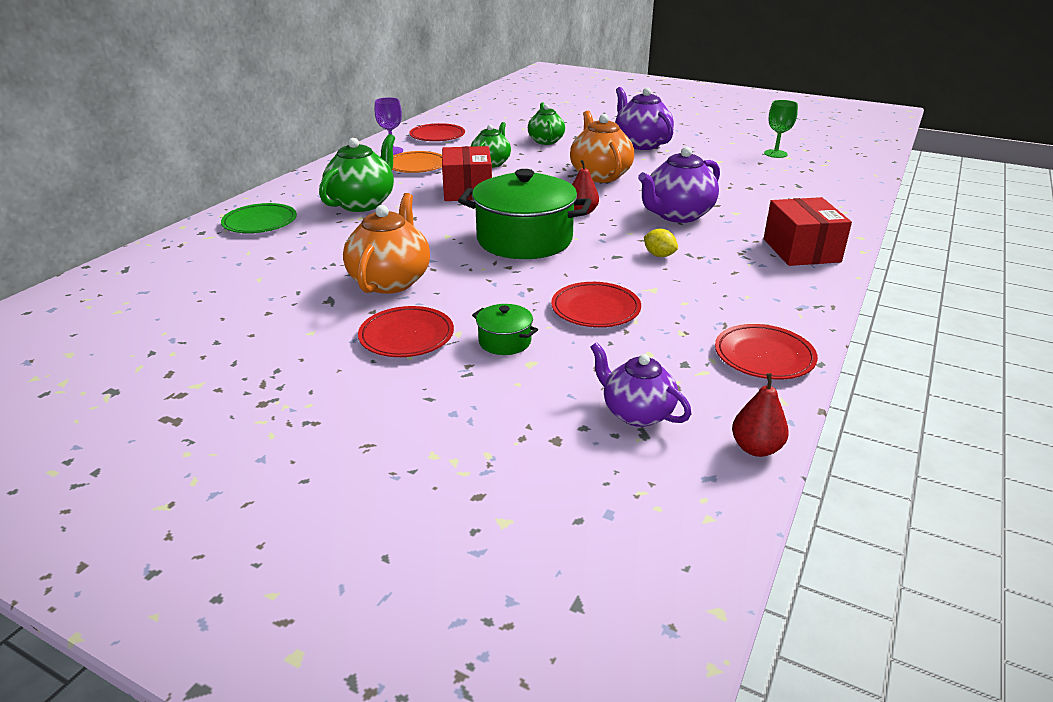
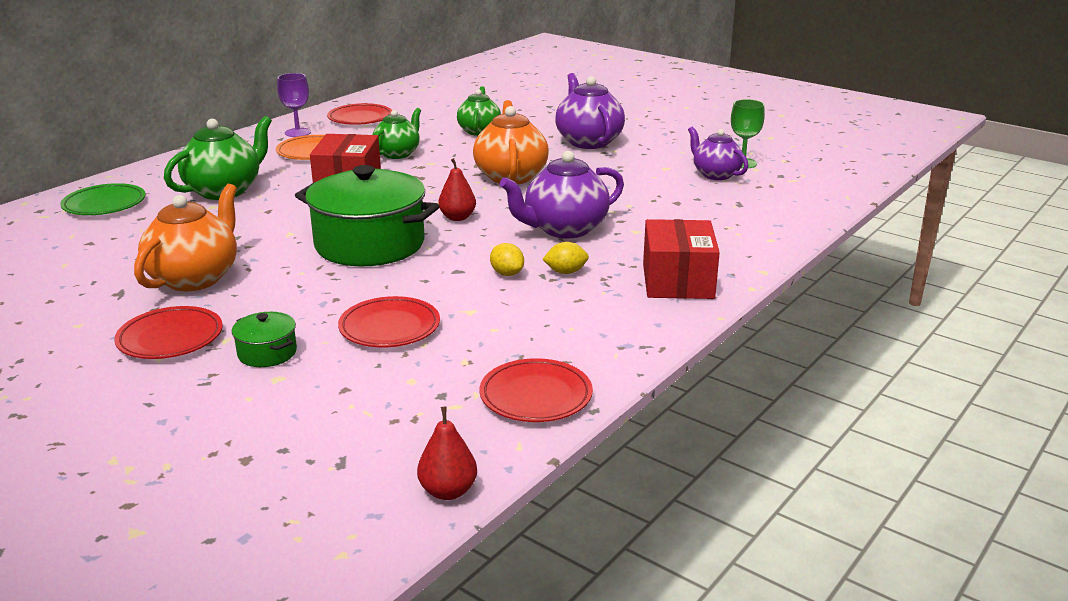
camera: 10 degrees right, 5 degrees down
(636, 413) = (349, 441): purple teapot -> purple teapot (715, 174)
(706, 250) = (565, 272): none -> yellow lemon

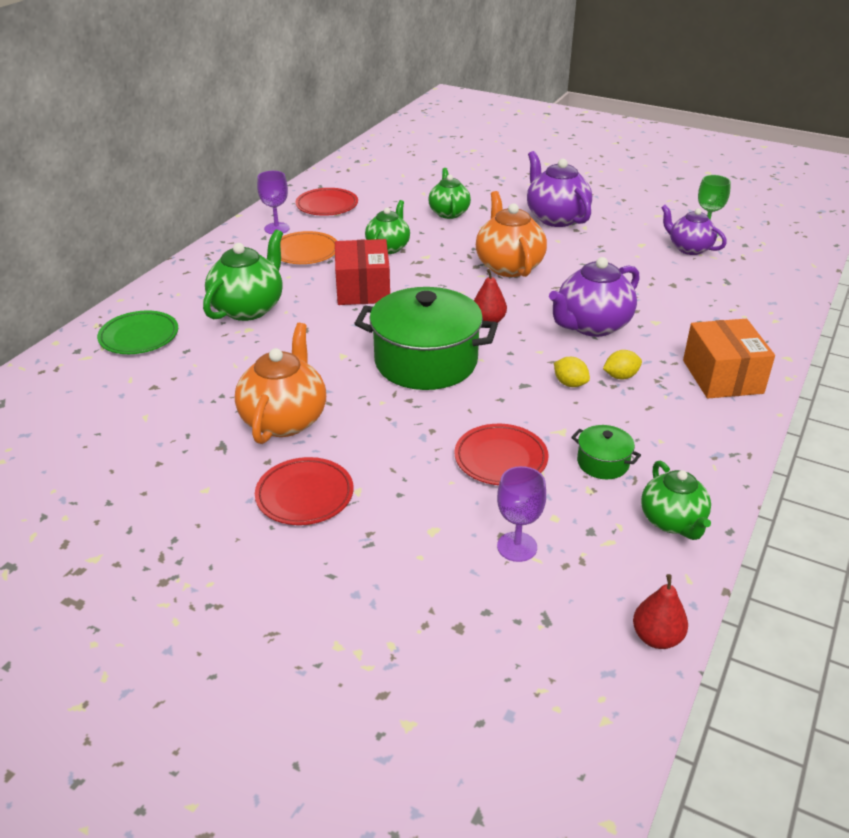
camera: 10 degrees left, 10 degrees up
(267, 353) = (406, 502): green pot -> green pot (603, 463)
(354, 400) = (517, 547): none -> purple goblet
(536, 396) = (672, 522): red plate -> green teapot
(678, 281) = (722, 377): red box -> orange box

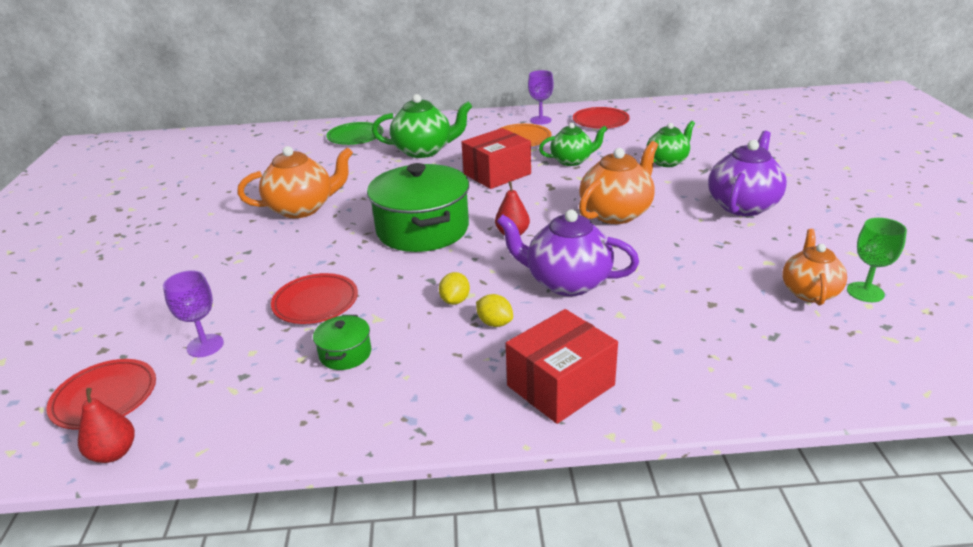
camera: 60 degrees right, 5 degrees down
(305, 495) = (222, 244): red plate -> red plate (105, 398)
(672, 522) = (280, 419): green teapot -> none
(689, 248) = (809, 292): purple teapot -> orange teapot
(722, 377) = (560, 385): orange box -> red box

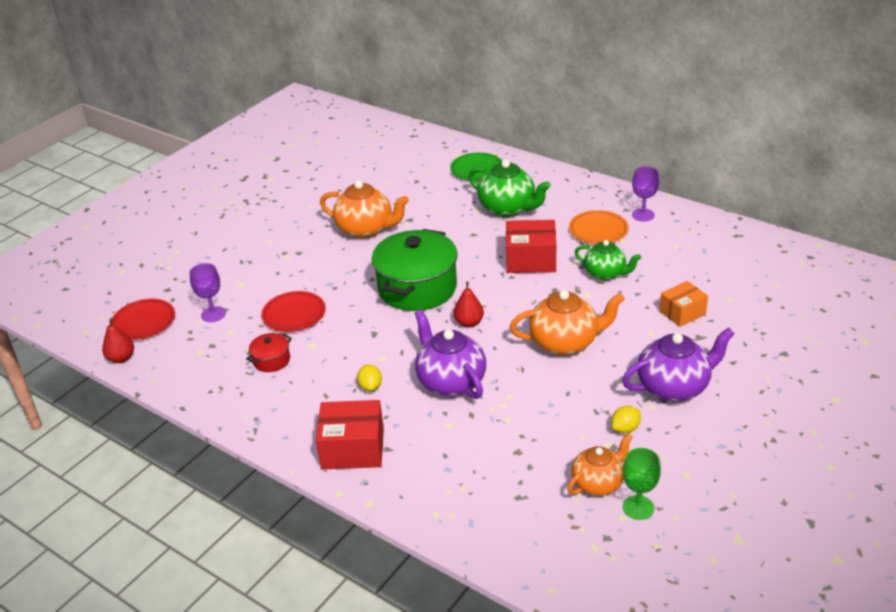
camera: 40 degrees right, 5 degrees up
(345, 354) = (271, 360): green pot -> red pot
(455, 300) = (368, 357): yellow lemon -> yellow lemon (625, 428)
(600, 121) = (693, 240): red plate -> none
(667, 161) = (682, 313): green teapot -> orange box

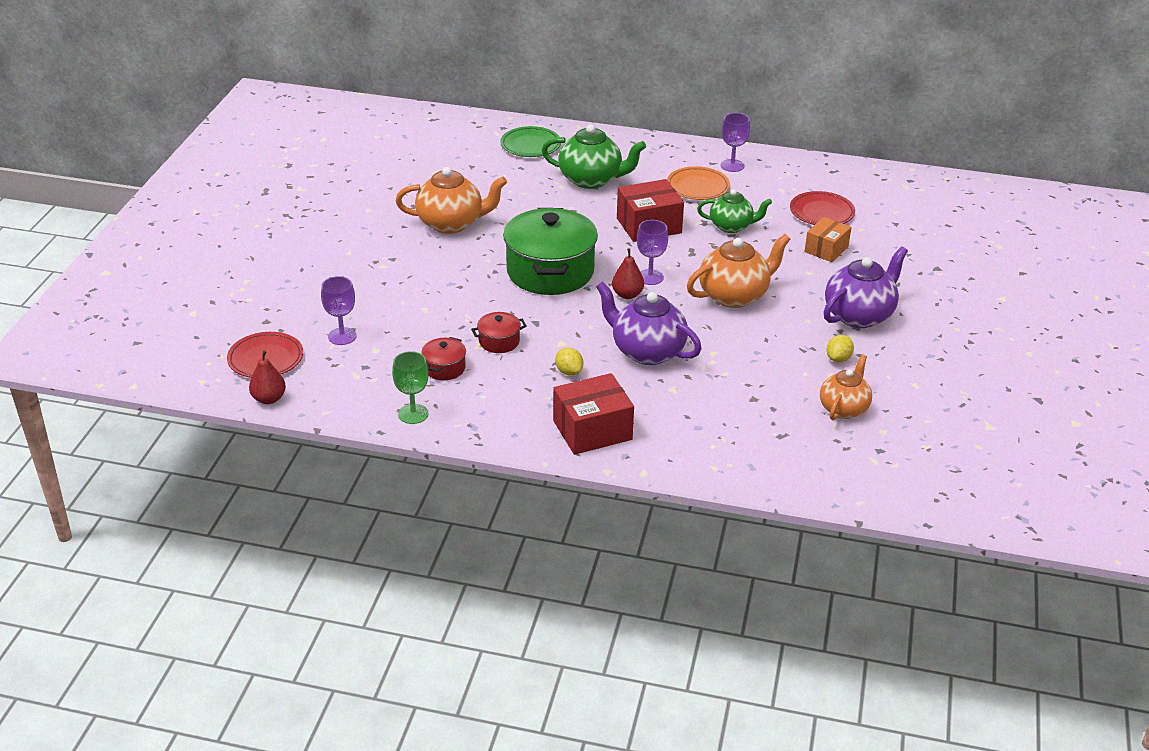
camera: 25 degrees left, 0 degrees up
(294, 315) = (435, 320): red plate -> red plate (821, 212)
(332, 345) = (499, 341): none -> red pot
(500, 309) = (650, 277): none -> purple goblet
(638, 507) = (891, 420): green goblet -> green goblet (413, 414)

